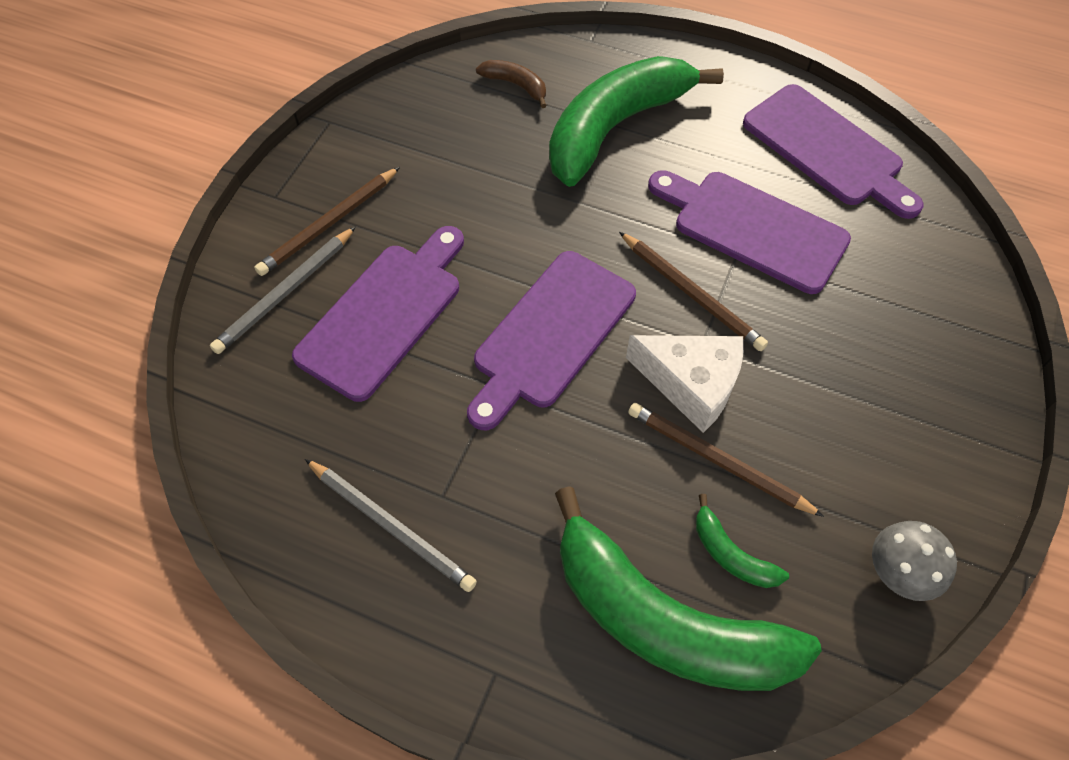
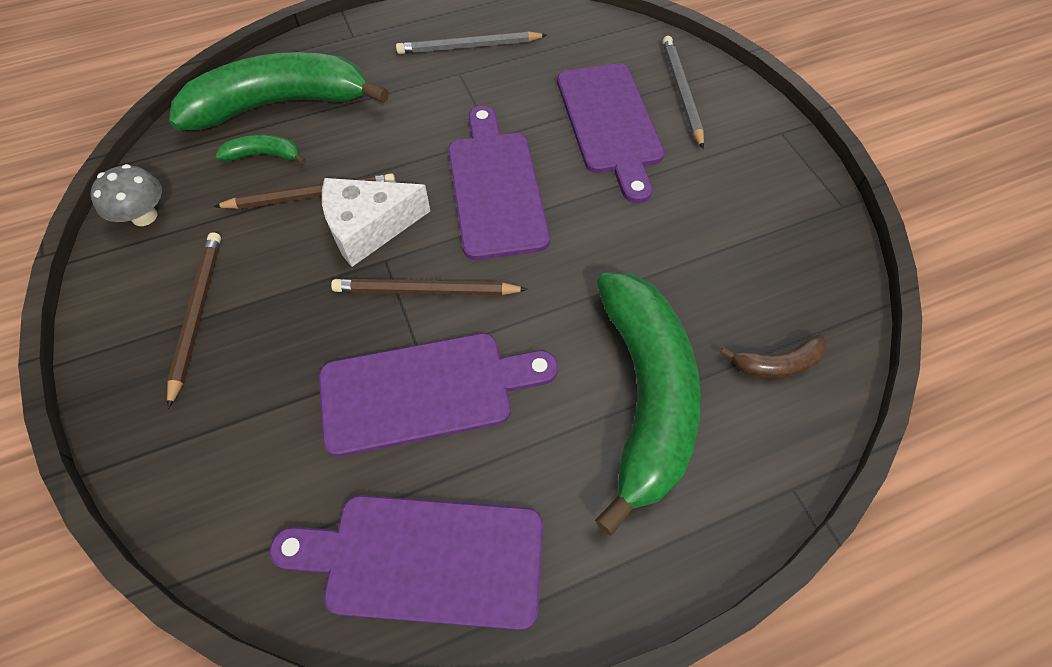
camera: 135 degrees right, 0 degrees up
(329, 224) = (723, 143): brown pencil -> brown pencil (197, 314)

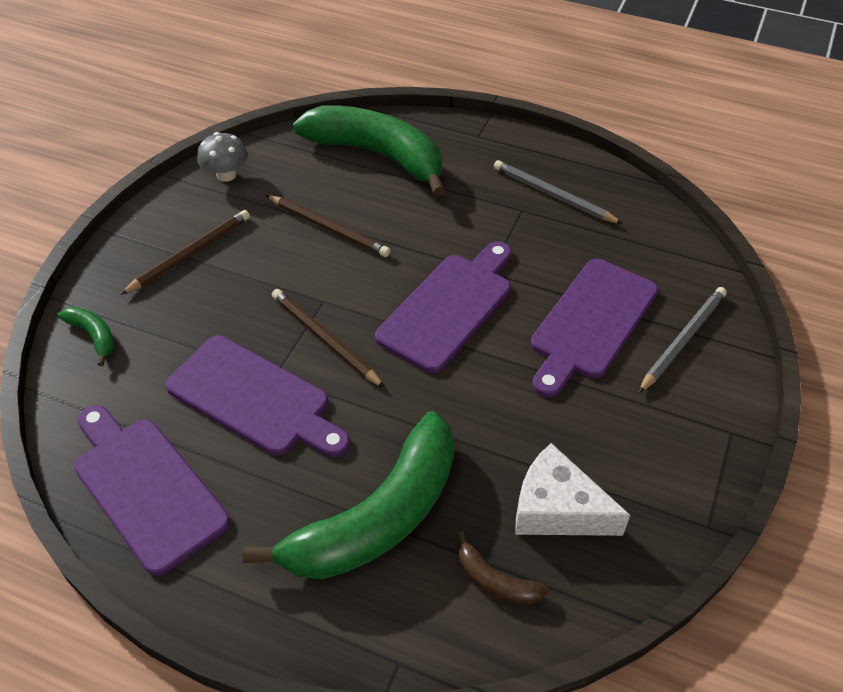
camera: 45 degrees right, 10 degrees down
(264, 155) = (331, 182): green banana -> green banana (94, 336)
(369, 227) = (338, 273): white cheese -> white cheese (557, 509)

